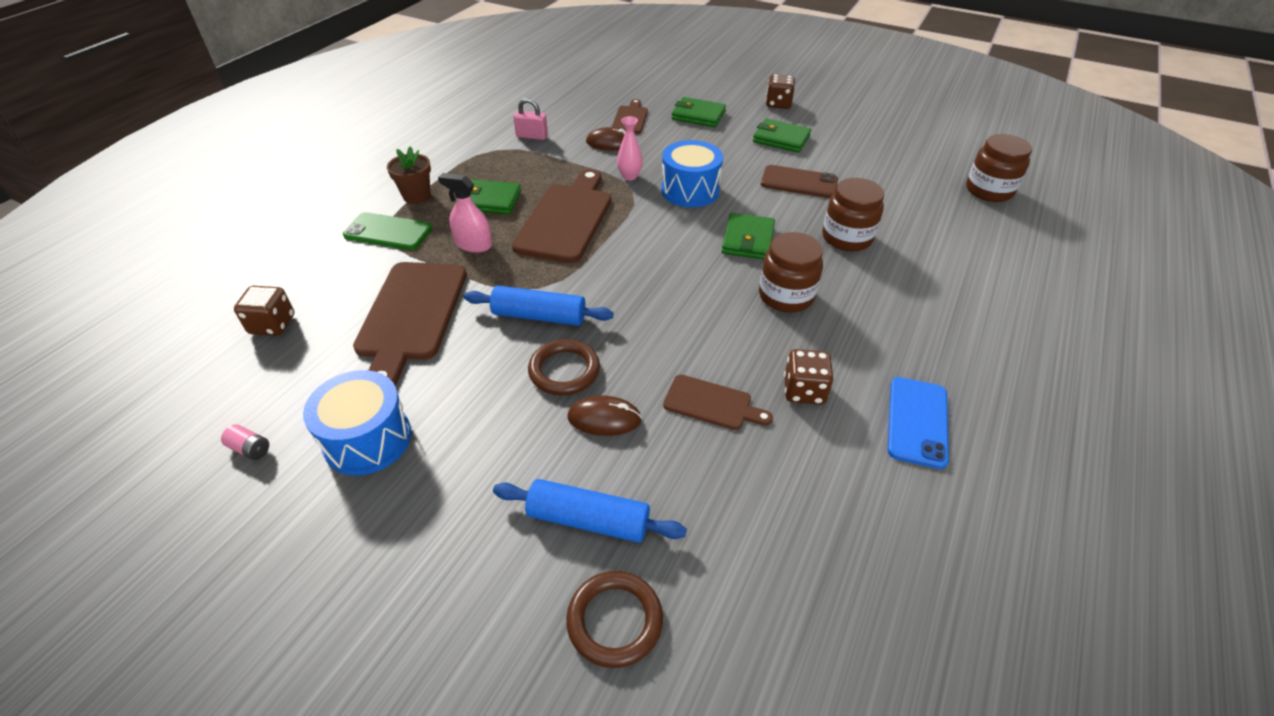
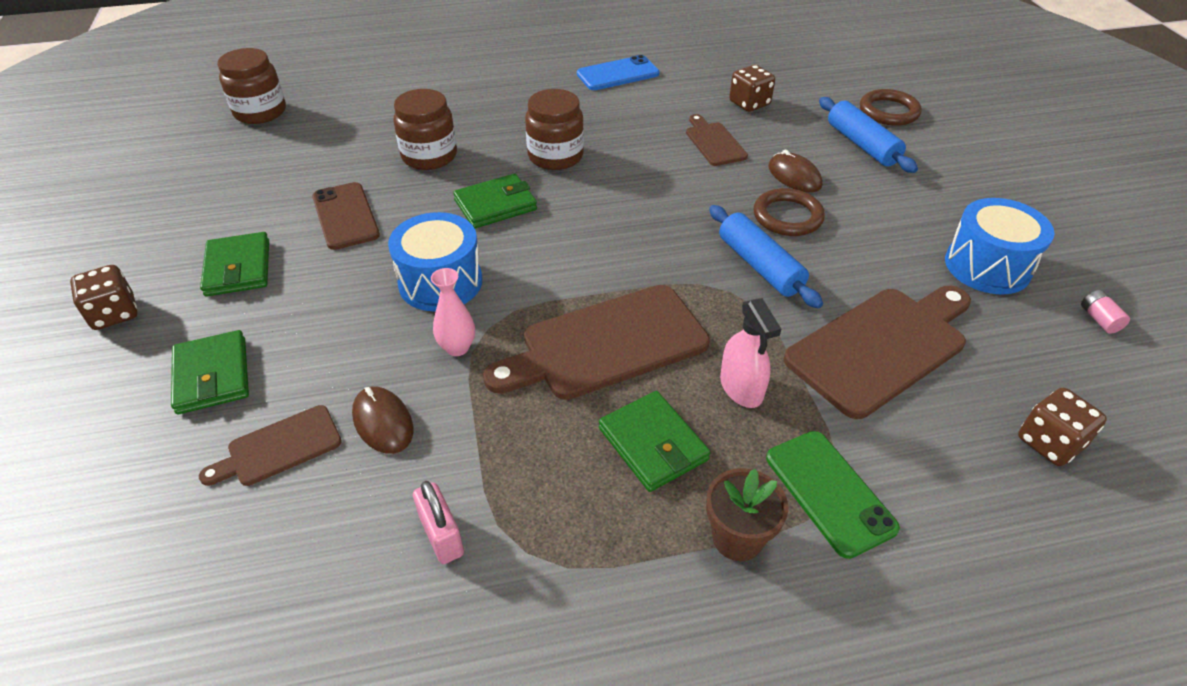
camera: 130 degrees left, 0 degrees up
(804, 391) = (649, 115): brown dice -> brown dice (749, 103)

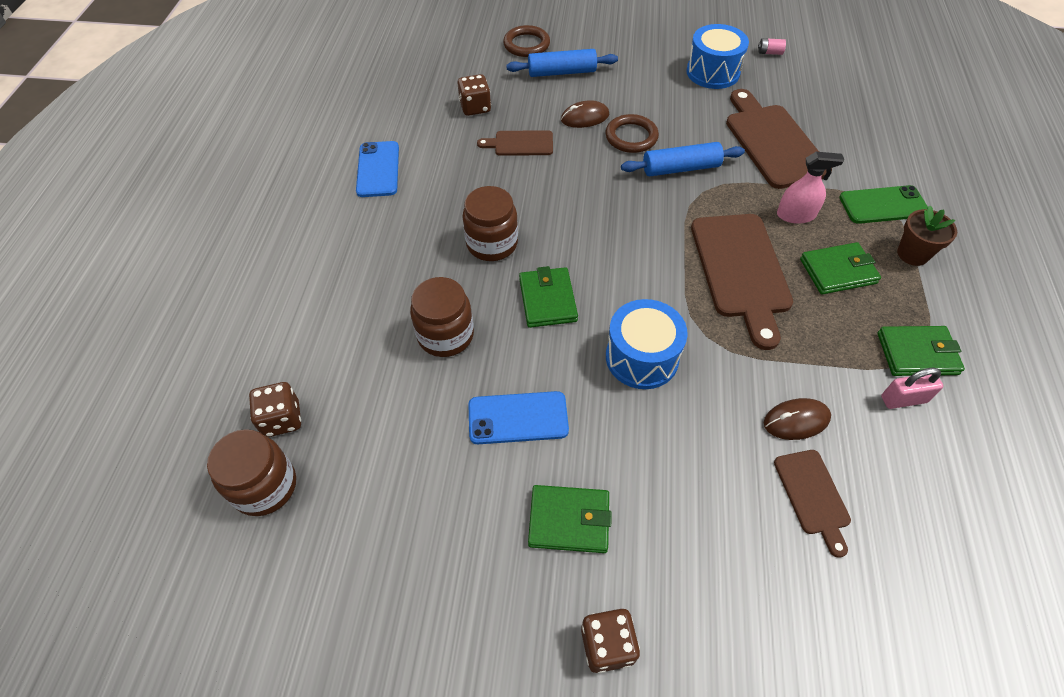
camera: 70 degrees left, 10 degrees up
(212, 376) = (720, 547): green wallet -> green wallet (917, 353)
(345, 216) = (518, 418): brown phone -> blue phone
(457, 348) = (724, 359): pink vase -> none
(1049, 443) = (857, 110): brown dice -> brown dice (282, 419)

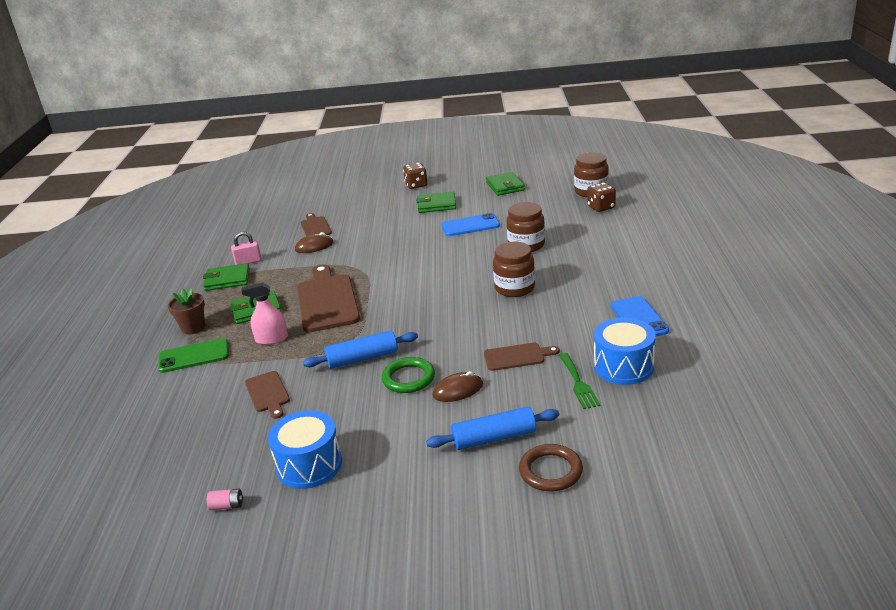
camera: 175 degrees right, 25 degrees down
(475, 107) = (578, 383): brown dice -> green fork
(547, 300) = (464, 268): green wallet -> green wallet (505, 186)
(631, 137) = (408, 378): brown ring -> green ring
(642, 357) = (400, 254): blue drum -> blue drum (623, 366)
(772, 142) = (268, 393): brown cutting board -> brown cutting board, size x0.53

